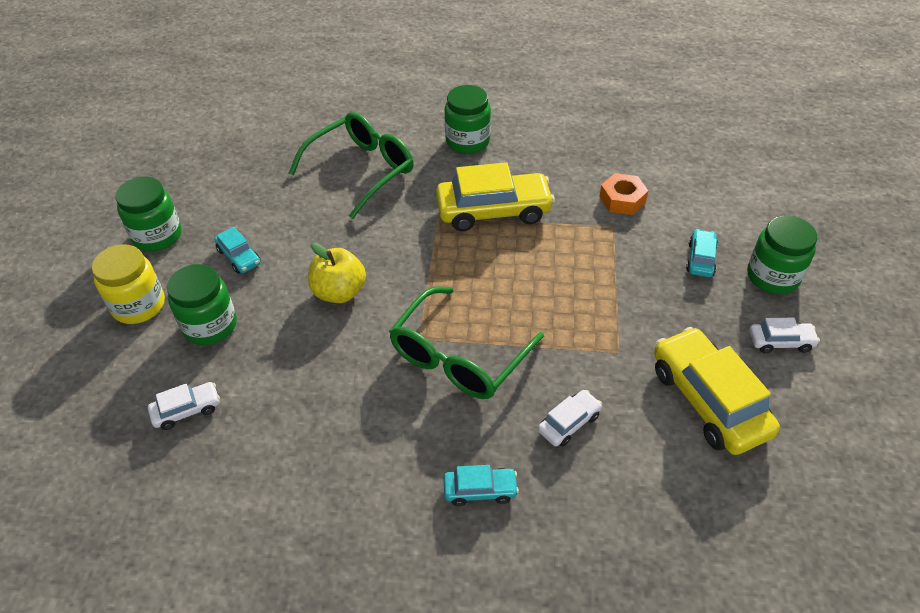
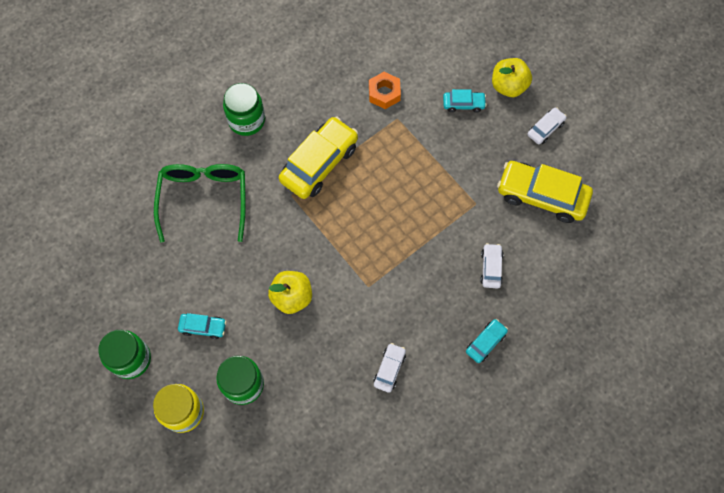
camera: 45 degrees left, 20 degrees up
(187, 410) = (294, 441): white car -> white car (389, 369)
(459, 357) = (401, 279): green glasses -> none
(700, 259) = (463, 104): turquoise car -> turquoise car turned 120 degrees clockwise
(772, 276) = (508, 86): green jar -> yellow apple

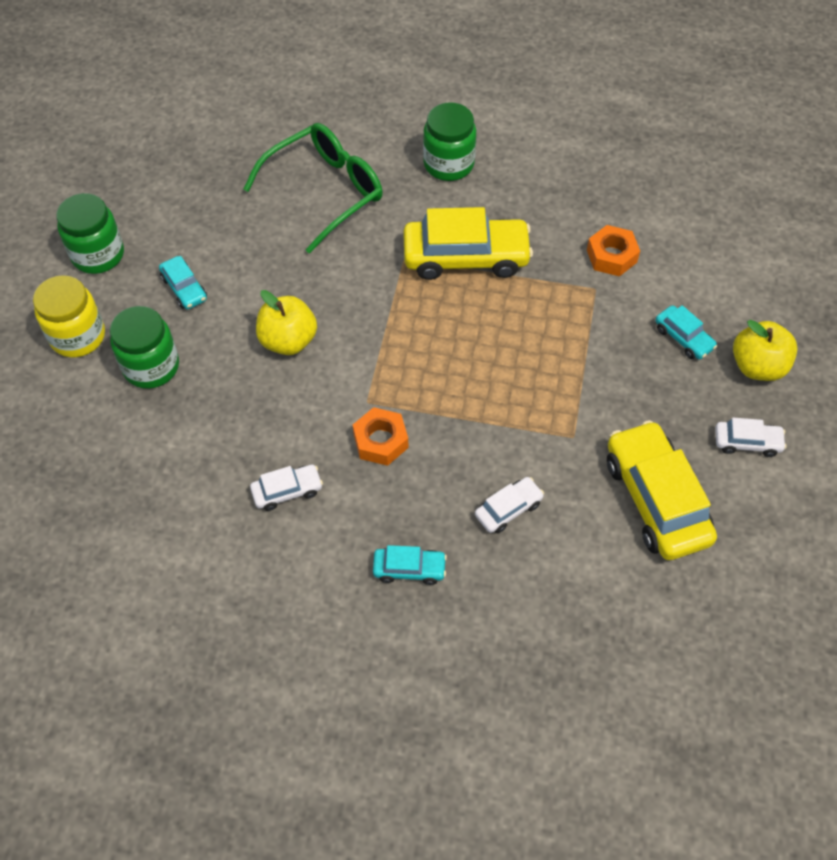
camera: 50 degrees right, 10 degrees down
(399, 298) = (380, 441): none -> orange nut

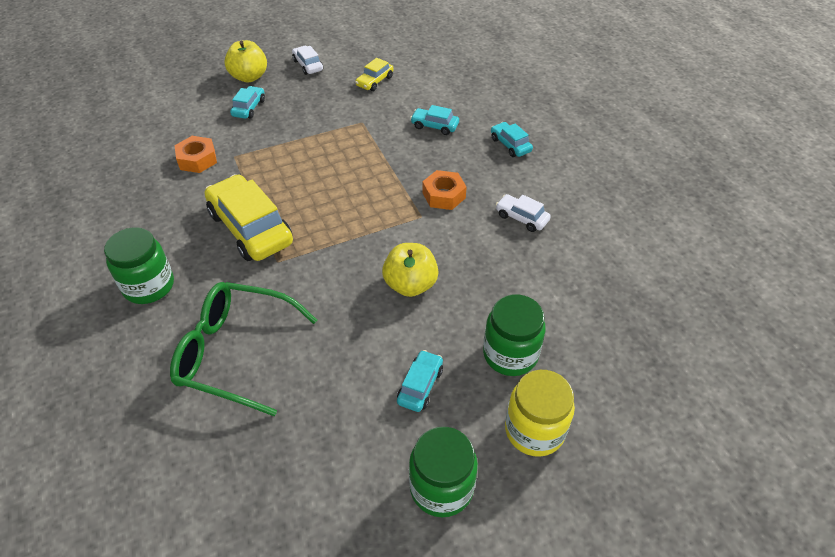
camera: 125 degrees left, 10 degrees down
(508, 509) = (434, 126): white car -> turquoise car
(656, 499) = (374, 81): yellow car -> yellow car, size x0.49

